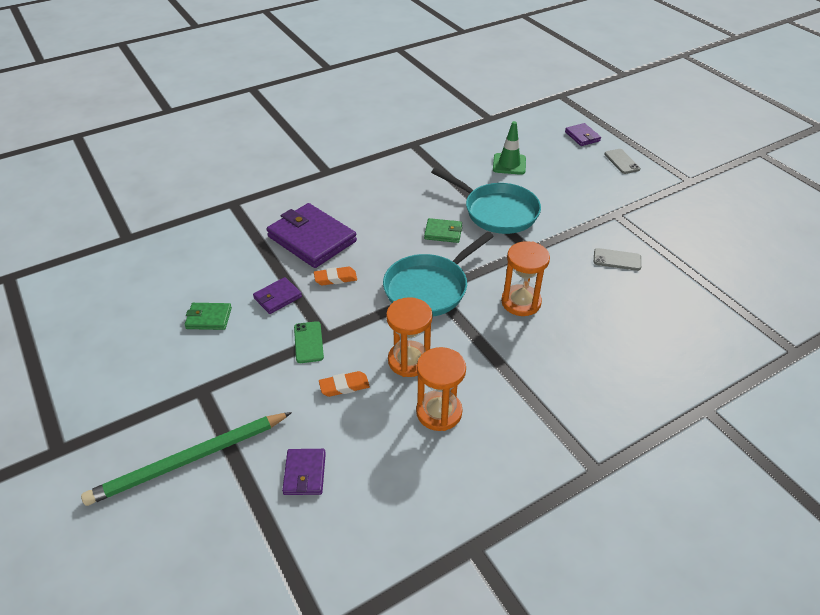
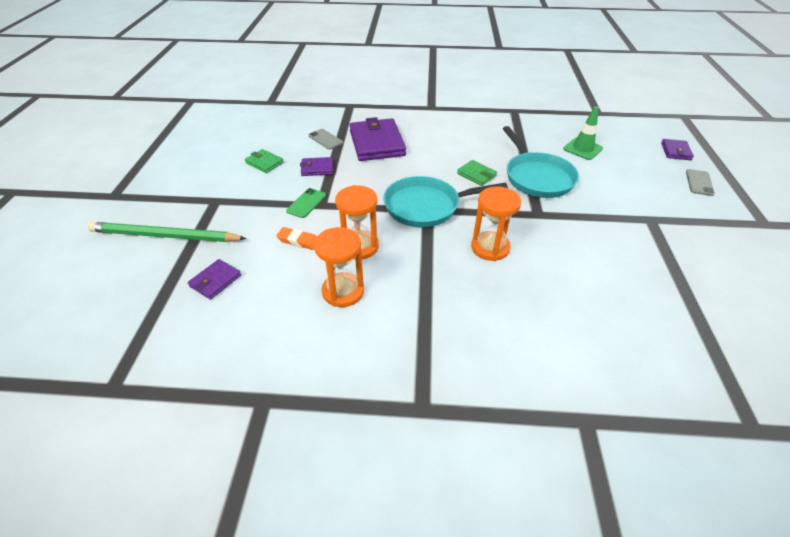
camera: 35 degrees right, 0 degrees up
(335, 278) = (366, 173): orange eraser -> none
(617, 260) = (615, 255): grey phone -> grey phone (325, 139)

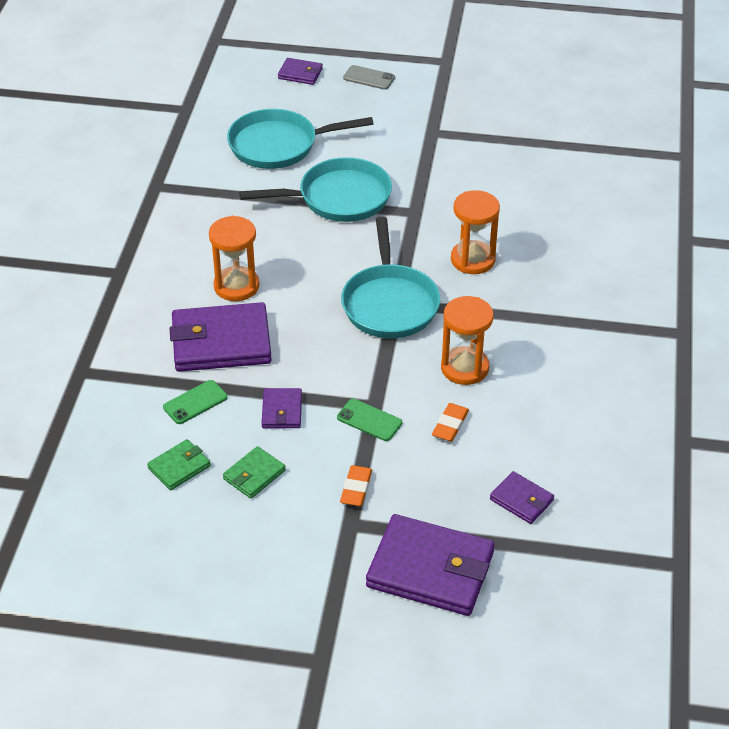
camera: 85 degrees left, 0 degrees up
(165, 236) = (430, 569): green pencil -> purple wallet
(245, 201) = (356, 489): none -> orange eraser
(325, 139) = (195, 402): grey phone -> green phone
(343, 291) = (540, 383): orange hourglass -> orange hourglass (236, 286)
(476, 175) = (325, 249): green wallet -> green wallet (179, 467)
(582, 149) = (279, 145): green traffic cone -> turquoise pan

